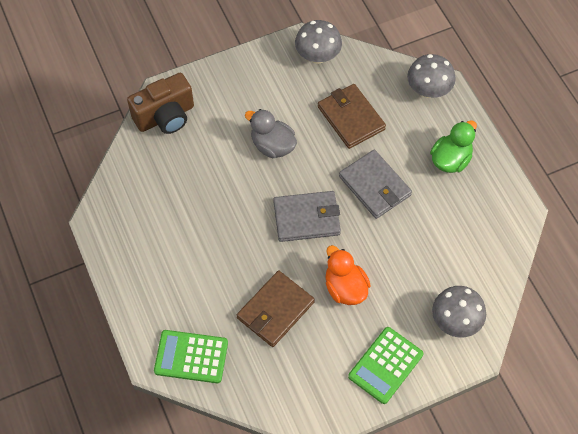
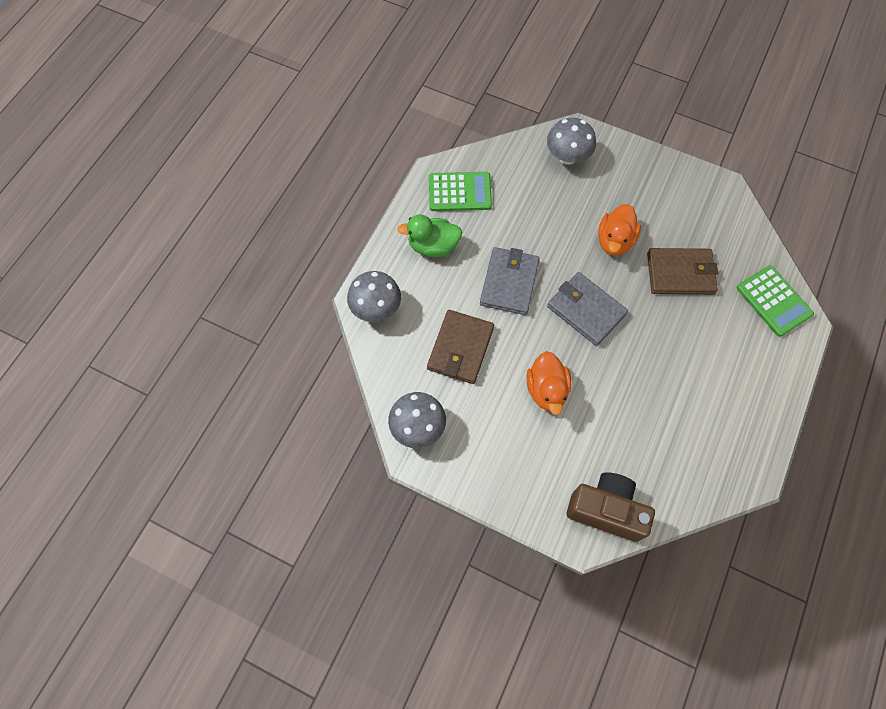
camera: 130 degrees left, 5 degrees up
(272, 146) = (546, 390): grey duck -> orange duck
(385, 365) = (643, 176): green calculator -> green calculator (460, 192)

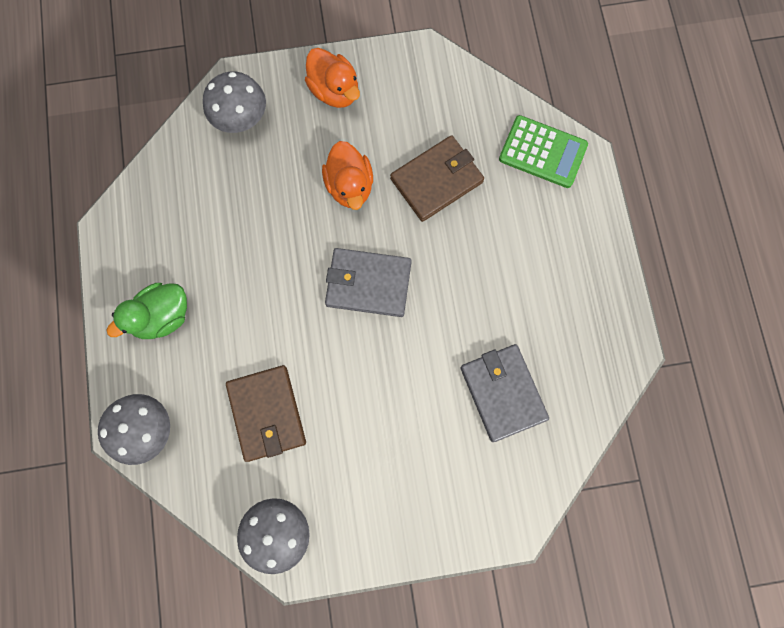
camera: 35 degrees left, 10 degrees up
(460, 192) = (151, 234): green calculator -> none
(509, 282) = (271, 305): grey wallet -> grey wallet (502, 392)
(546, 390) = (383, 398): orange duck -> orange duck (334, 91)
(606, 510) = (517, 484): brown camera -> none

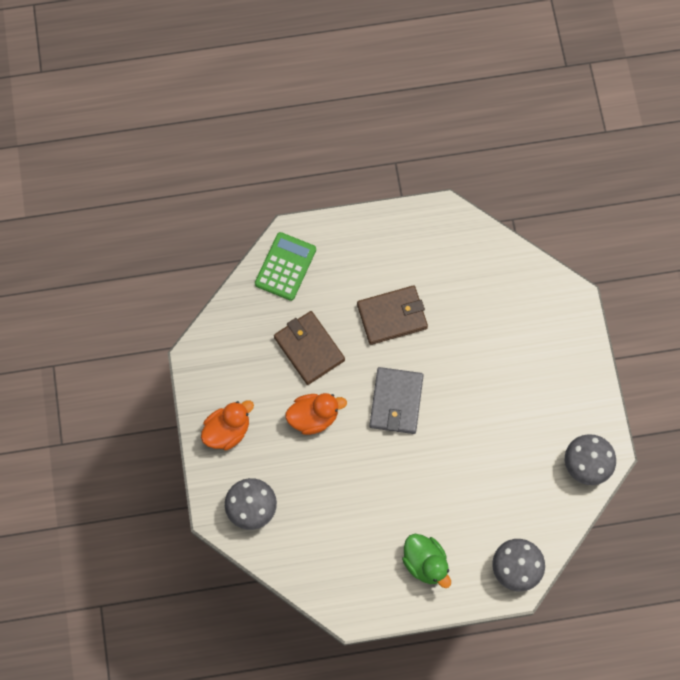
camera: 90 degrees left, 5 degrees down
(267, 413) = (500, 477): brown wallet -> brown wallet (392, 316)
(502, 392) = (479, 303): grey wallet -> none

